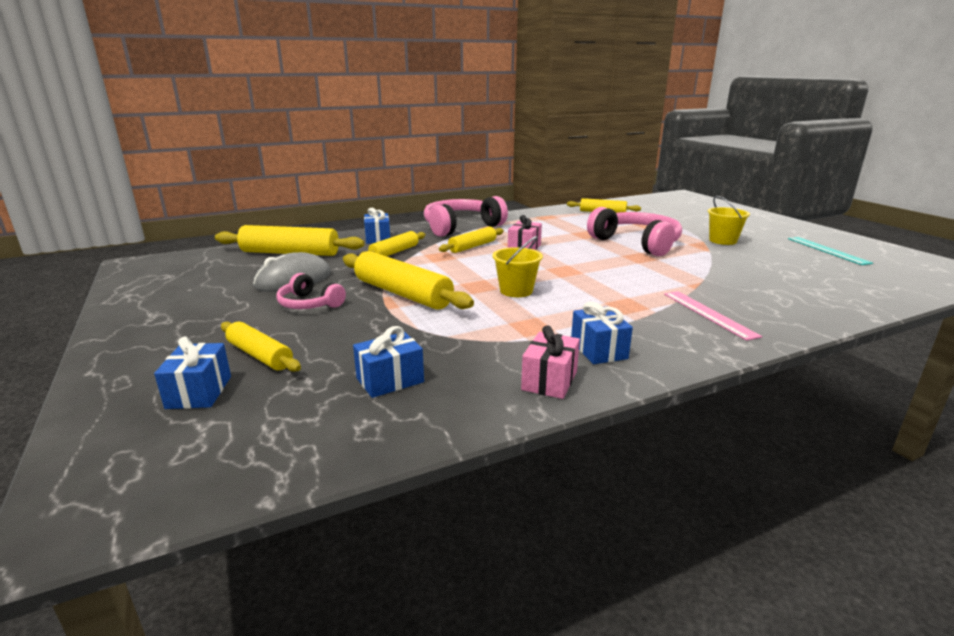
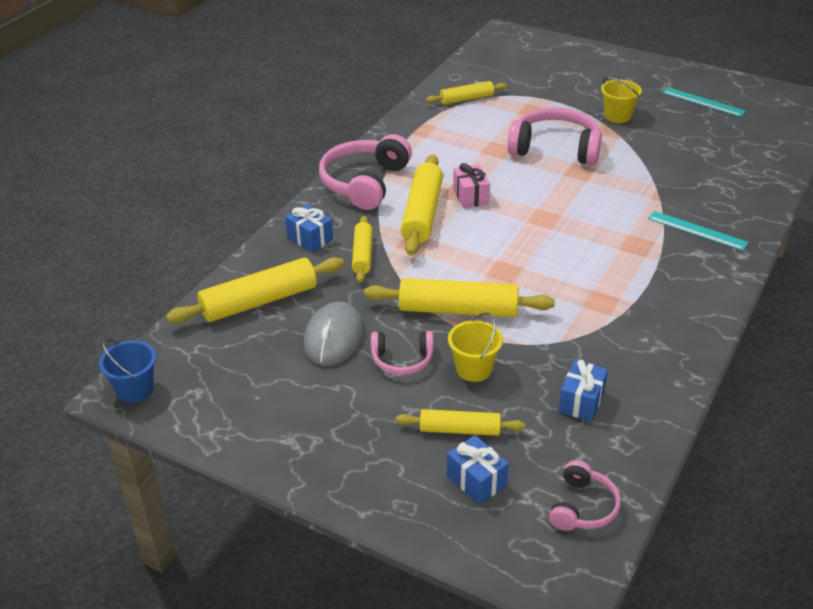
camera: 35 degrees left, 15 degrees up
(145, 264) = (135, 389): none -> blue bucket
(231, 459) = (582, 507): none -> pink headphones
(472, 246) = (422, 214): yellow rolling pin -> yellow rolling pin, size x1.67
(516, 291) = (540, 264): yellow bucket -> yellow bucket (474, 369)
(549, 380) = (673, 349): pink gift -> none
(598, 350) = (670, 305): blue gift -> none
(709, 314) = (697, 230): pink ruler -> turquoise ruler

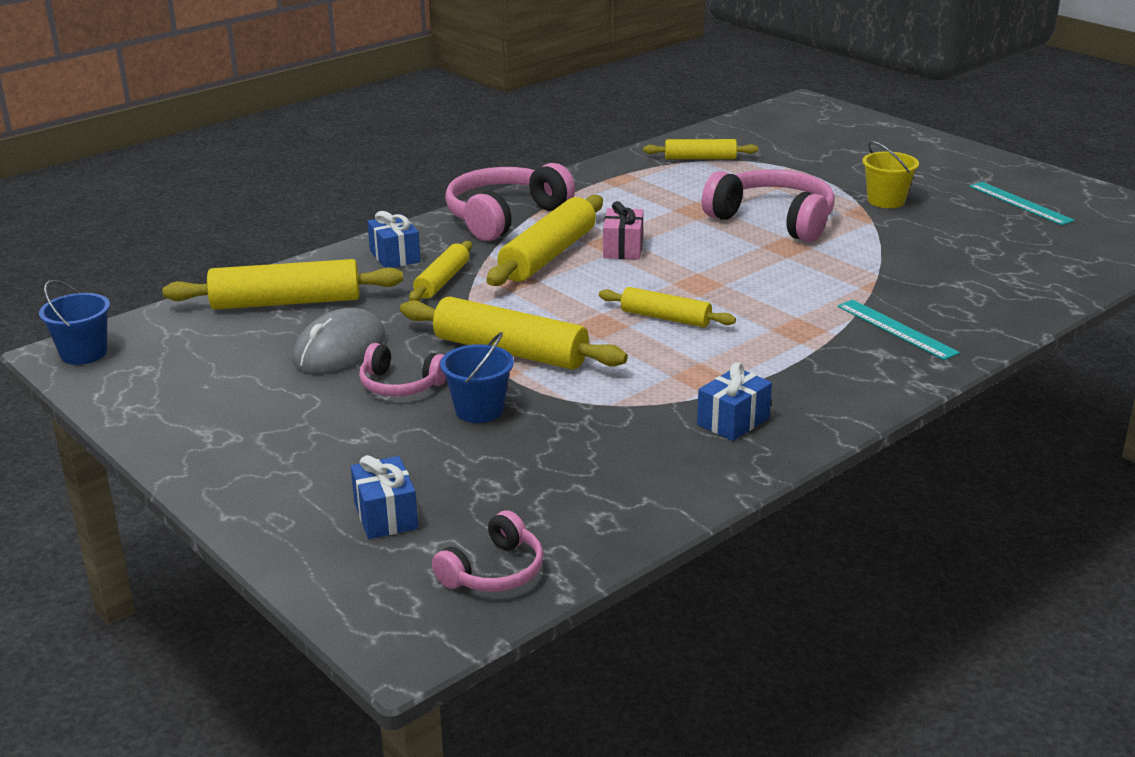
camera: 20 degrees right, 10 degrees down
(460, 430) = (409, 464): yellow rolling pin -> yellow rolling pin (665, 318)
(474, 369) = (479, 410): yellow bucket -> blue bucket
(581, 401) = (586, 468): blue gift -> blue gift (733, 421)

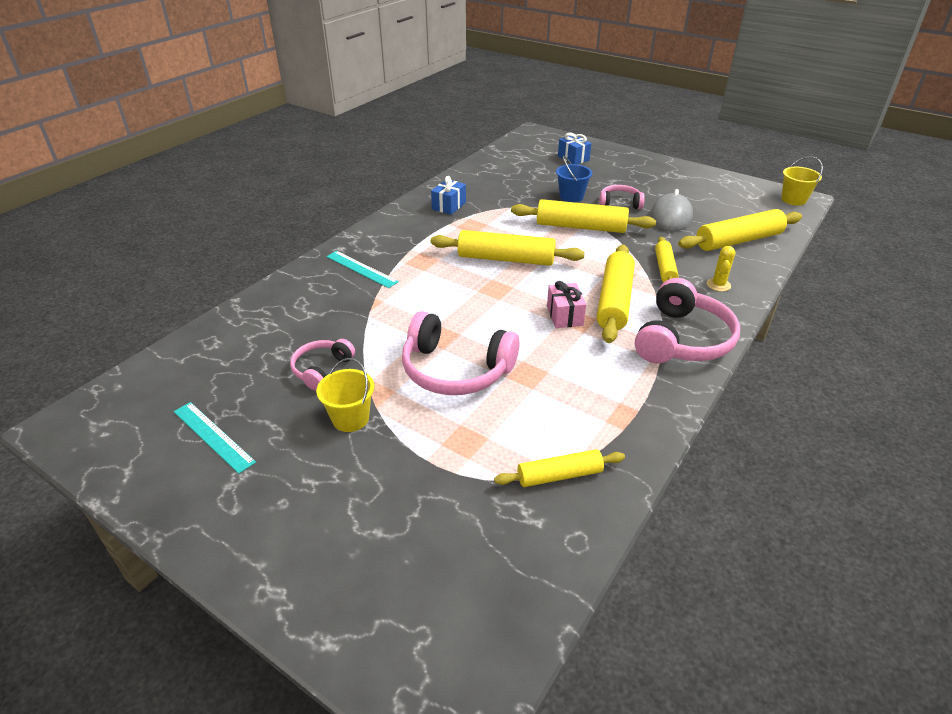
camera: 165 degrees right, 10 degrees up
(84, 353) = (793, 199): blue bucket -> yellow bucket
(395, 256) = (718, 285): blue gift -> yellow cactus
(494, 571) = (520, 149): pink headphones -> pink headphones (322, 369)
(665, 318) = (506, 259): yellow rolling pin -> yellow rolling pin, size x1.67

